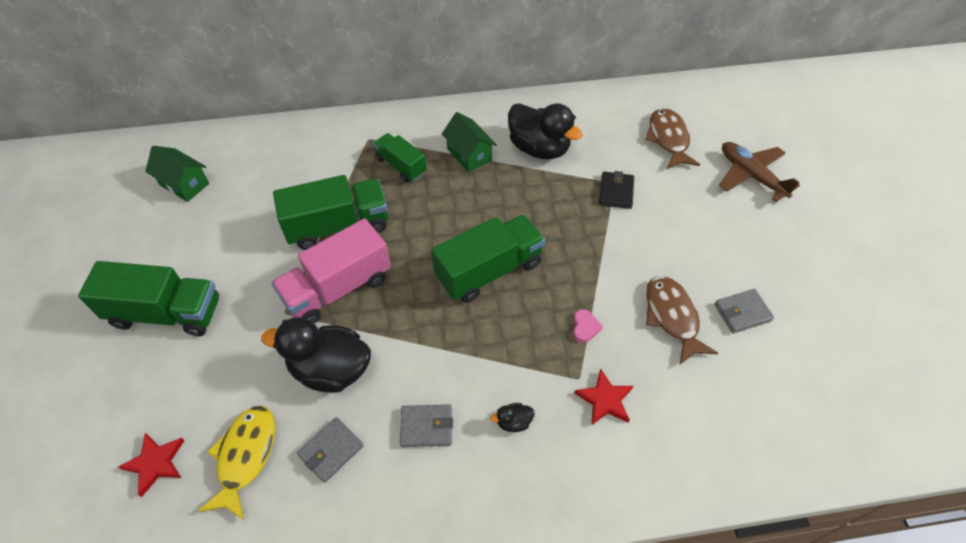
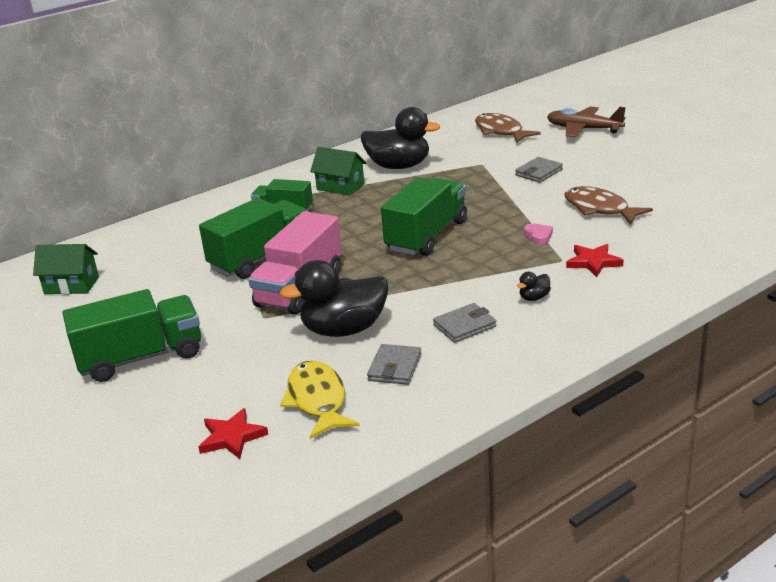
camera: 25 degrees left, 25 degrees down
(616, 192) = (488, 167): black wallet -> none
(742, 312) = (648, 190): grey wallet -> grey wallet (538, 172)

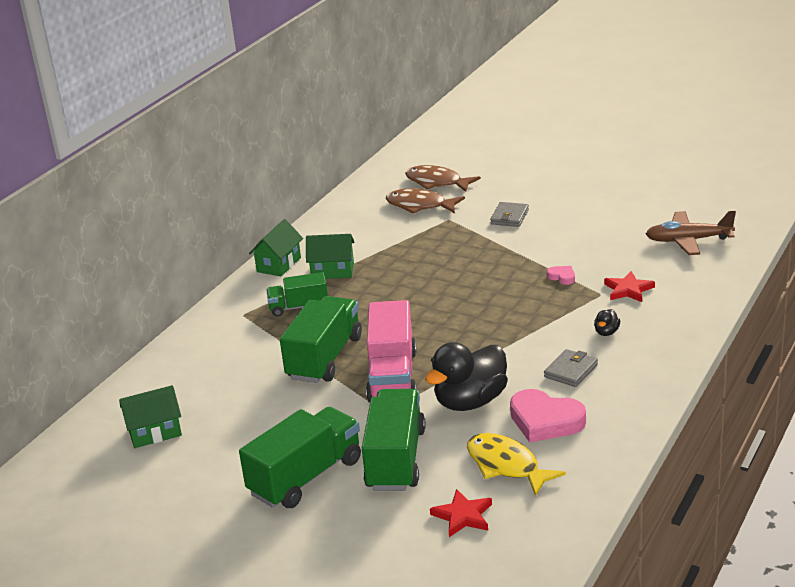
camera: 25 degrees left, 0 degrees up
(303, 172) = (279, 264): none -> green house
(395, 368) = (545, 421): grey wallet -> pink heart
(399, 166) = (371, 238): black duck -> none
(427, 236) = (463, 300): green truck -> green truck (396, 459)
(583, 129) = (513, 166): brown plane -> brown plane (688, 240)
(599, 209) = (593, 240): brown fish -> brown fish (420, 206)

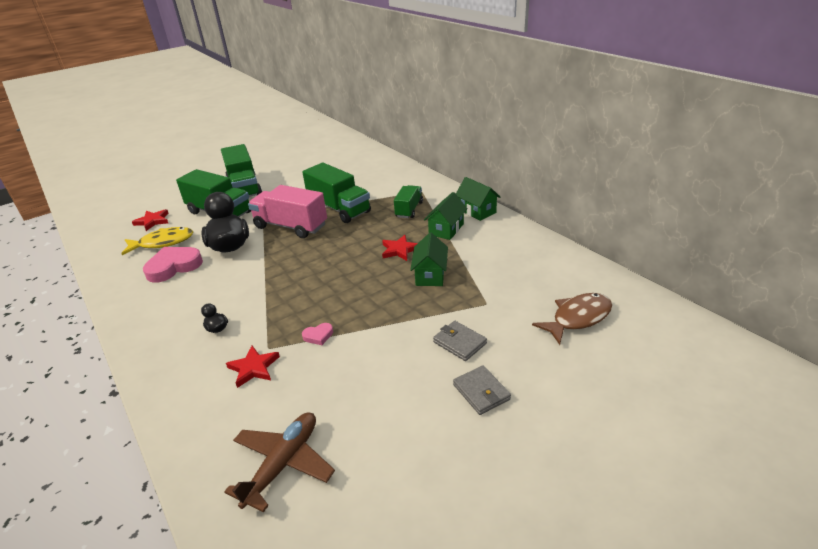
camera: 115 degrees right, 5 degrees up
(155, 432) = (333, 159): green house -> green house (430, 275)
(394, 284) = (399, 250): none -> red star
(420, 206) = (529, 294): brown fish -> none
(571, 371) = (201, 294): grey wallet -> grey wallet (481, 392)

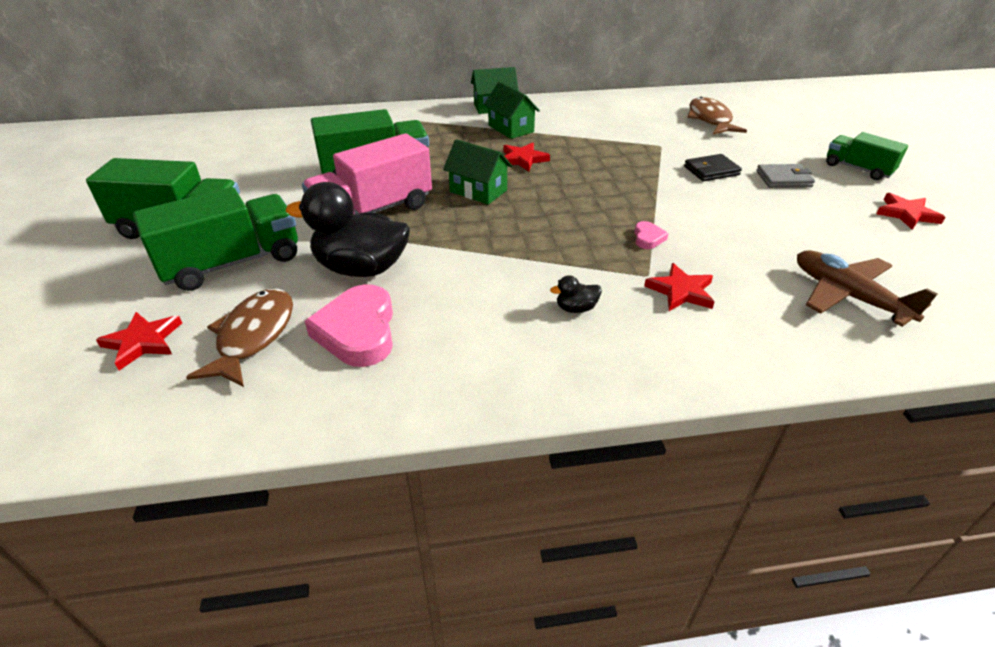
camera: 65 degrees left, 5 degrees up
(163, 243) = (253, 336): yellow fish -> brown fish
(409, 210) = (442, 135): green truck -> green truck (857, 169)
(430, 275) = (588, 156): green house -> green house (478, 191)
(459, 343) = (711, 171): grey wallet -> black wallet
(472, 500) = (906, 214): none -> red star

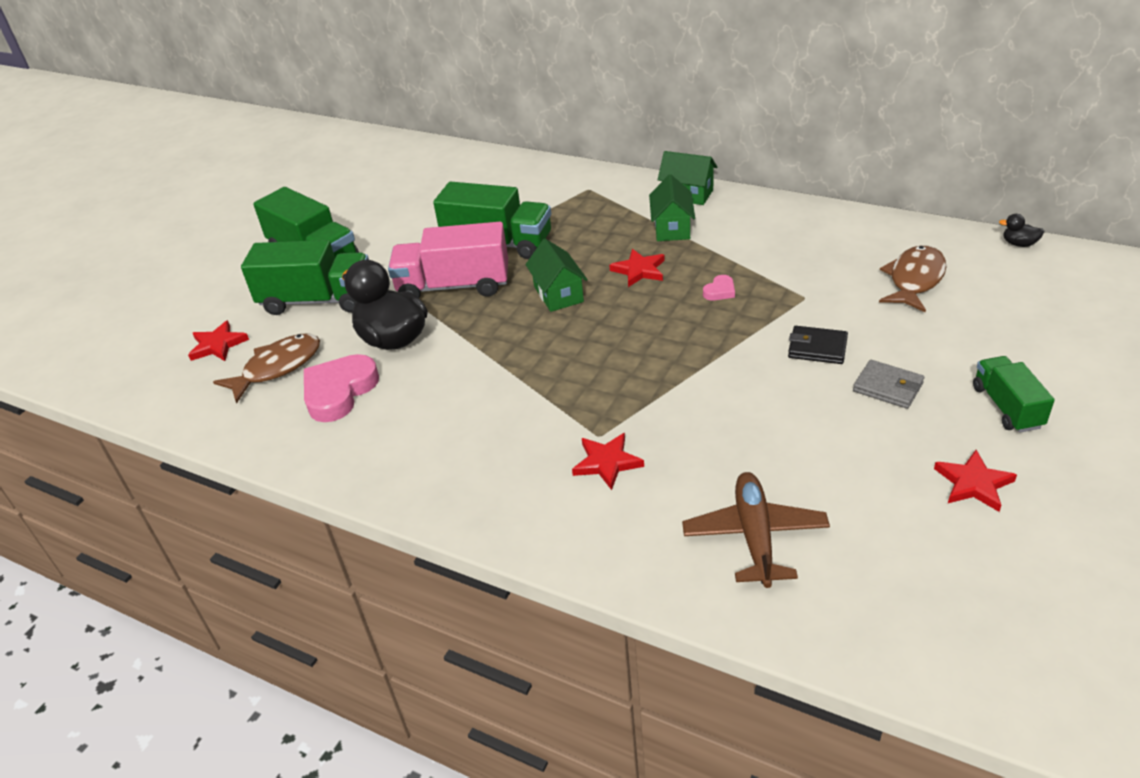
camera: 40 degrees right, 0 degrees up
(576, 308) = (503, 440): black duck -> black duck (1019, 244)
(648, 238) = (647, 400): pink heart -> pink heart (720, 291)

